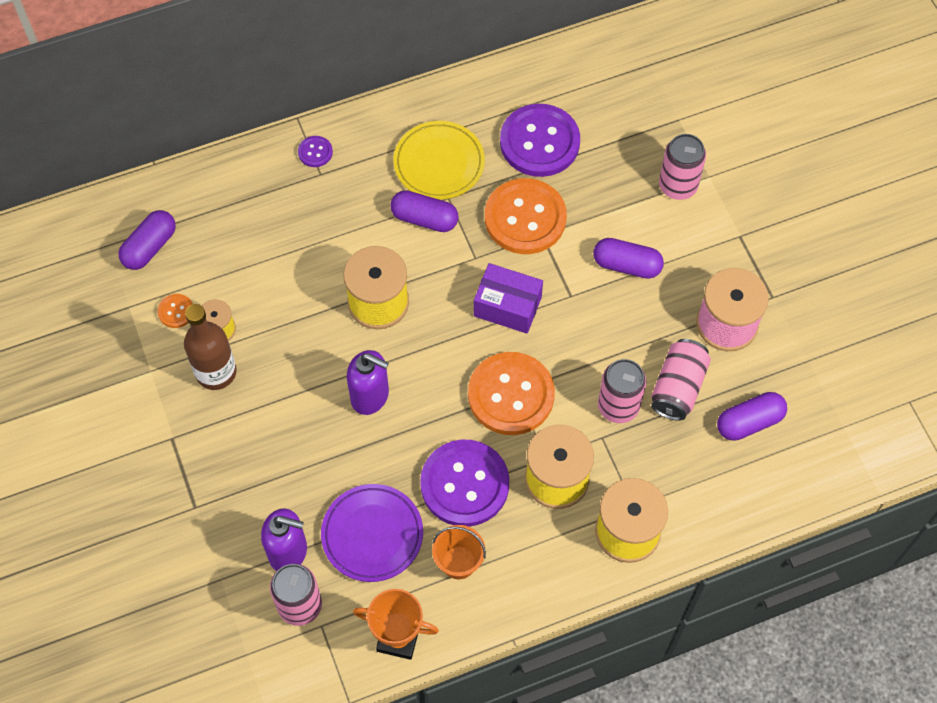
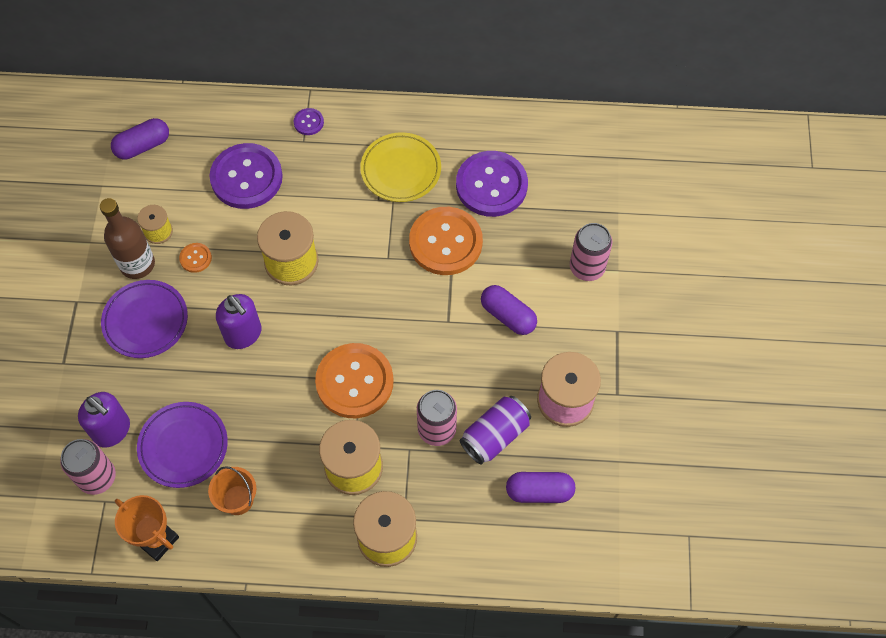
camera: 25 degrees right, 0 degrees up
(176, 311) = (134, 204): orange button -> orange button (195, 258)
(259, 426) = (145, 321): none -> purple plate
(424, 219) = (364, 210): purple capsule -> none
(464, 484) = (278, 438): purple button -> purple button (246, 177)
(507, 306) = (392, 308): purple box -> none
(678, 387) = (495, 435): pink can -> purple can

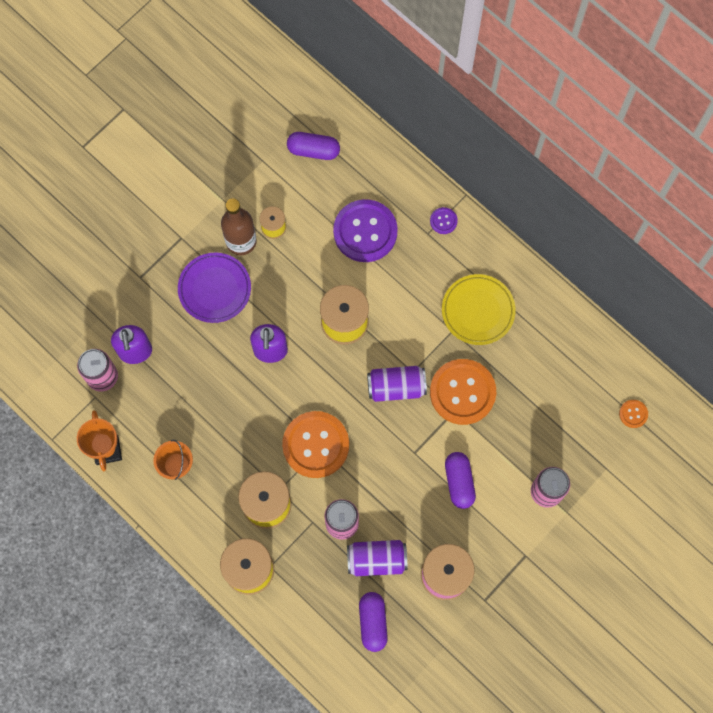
camera: 40 degrees right, 10 degrees up
(183, 446) = (171, 399): purple plate -> none
(195, 258) = (282, 267): orange button -> orange button (633, 414)
(384, 281) = (396, 387): none -> purple can
(491, 185) = (533, 374): purple button -> none
(539, 491) = (372, 622): purple capsule -> purple capsule turned 45 degrees clockwise

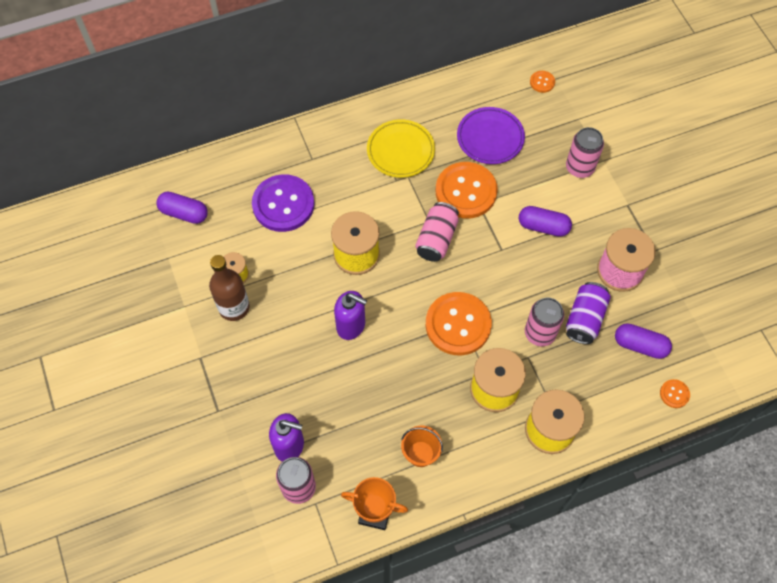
camera: 65 degrees left, 10 degrees down
(214, 289) = (267, 349): purple plate -> purple plate (490, 138)
(313, 150) = (184, 213): purple capsule -> purple capsule turned 75 degrees clockwise
(336, 672) = (674, 394): none -> orange button
(396, 387) = (436, 239): purple can -> pink can
(443, 221) = (308, 143): purple button -> none

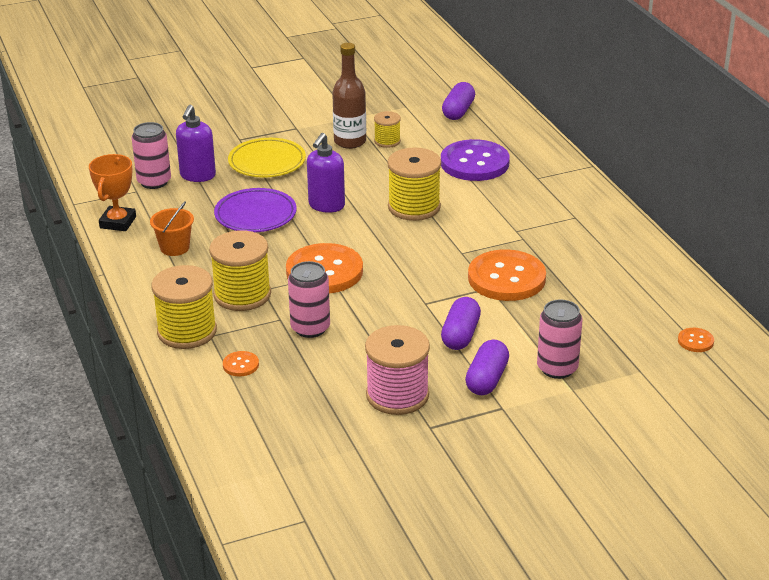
camera: 90 degrees right, 30 degrees down
(400, 151) = (558, 233): yellow plate -> yellow plate (267, 162)
(436, 239) = (437, 257): pink can -> none
(490, 138) = (591, 297): purple plate -> purple plate (255, 215)
(584, 319) = (328, 363): purple can -> none
(640, 345) = (288, 406): purple capsule -> purple capsule (486, 379)
(674, 394) = (218, 430): orange button -> orange button (240, 365)

